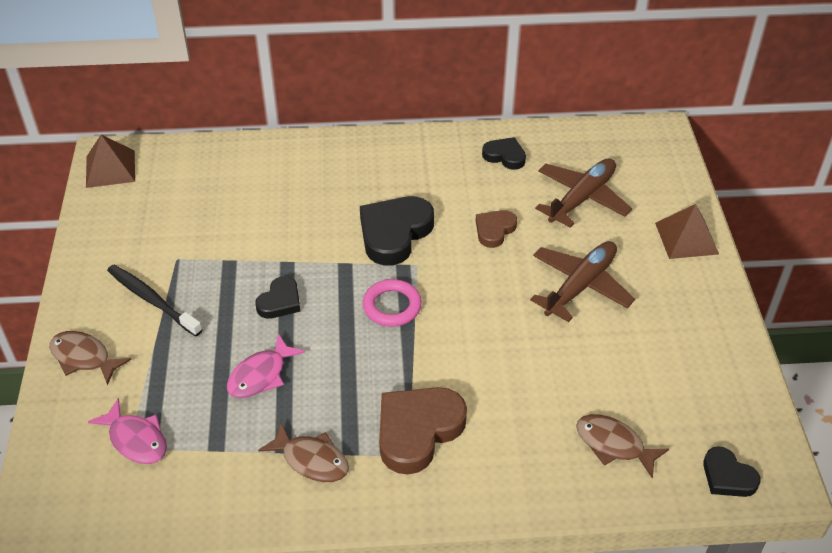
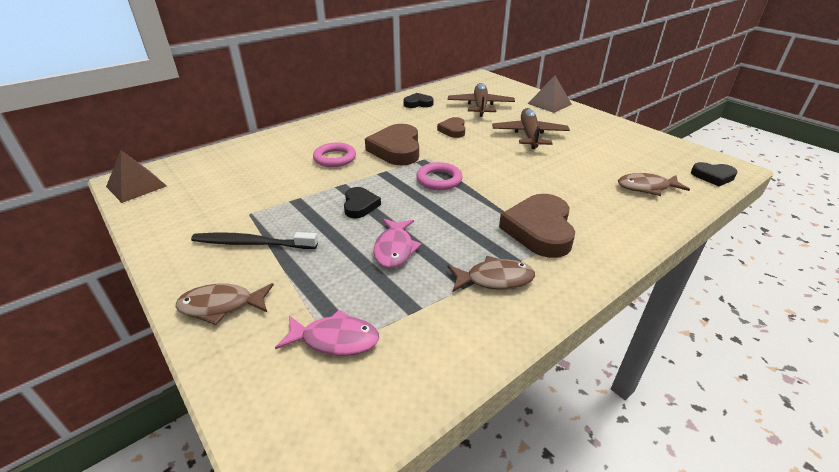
camera: 35 degrees left, 10 degrees down
(317, 216) = (335, 158): none -> pink ring
(394, 233) = (396, 149): black heart -> brown heart

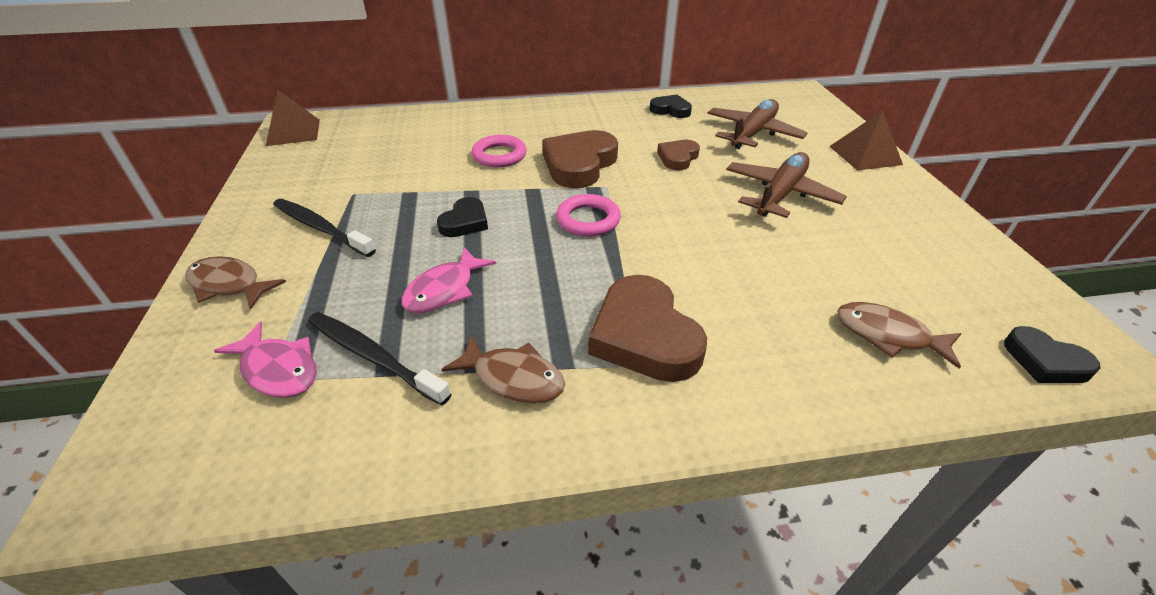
camera: 30 degrees right, 5 degrees up
(393, 304) = (373, 356): none -> black toothbrush
(539, 230) = (644, 336): brown heart -> brown heart turned 60 degrees counterclockwise

